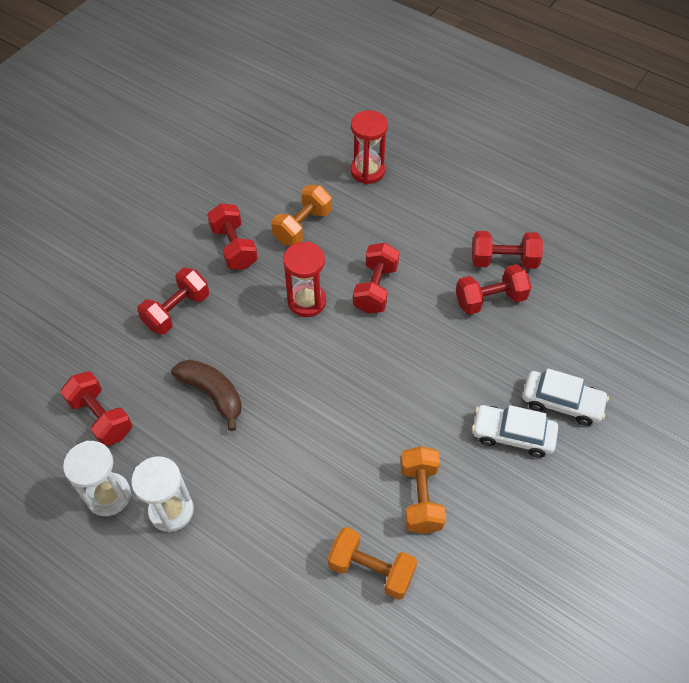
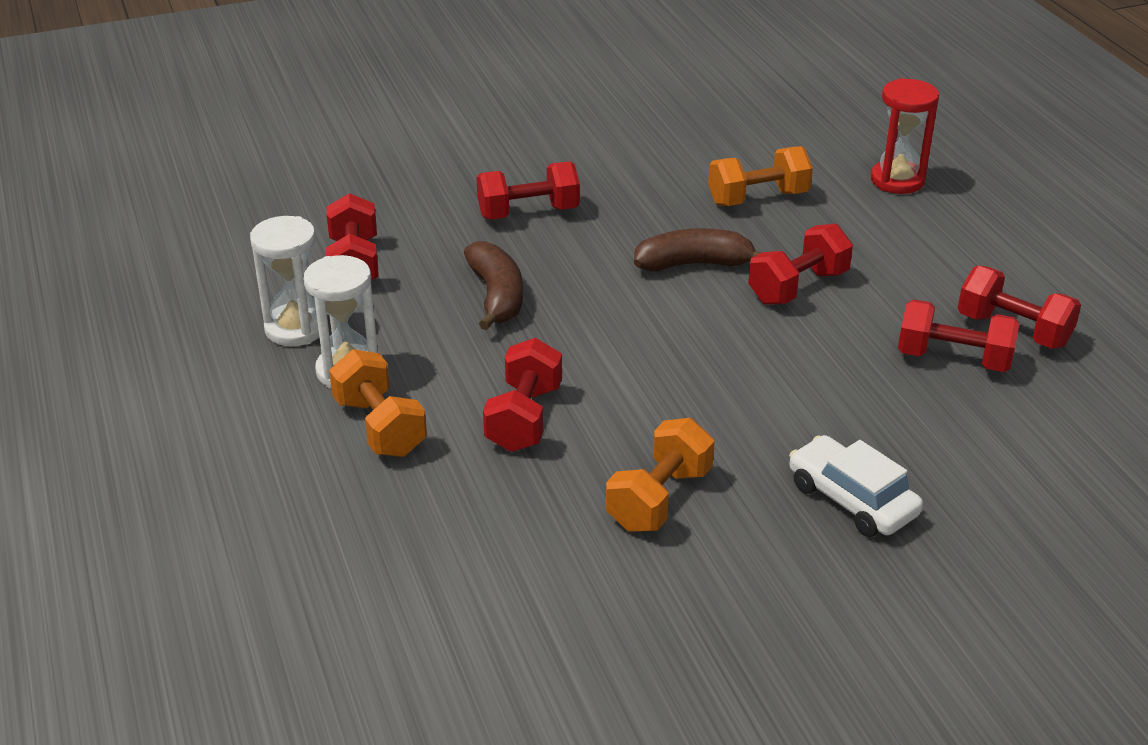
camera: 35 degrees right, 20 degrees down
(234, 247) = (652, 186): red dumbbell -> red dumbbell (524, 418)
(306, 301) = (694, 264): red hourglass -> brown banana
(371, 569) = (526, 533): orange dumbbell -> orange dumbbell (380, 427)
(562, 402) = (961, 501): white car -> none

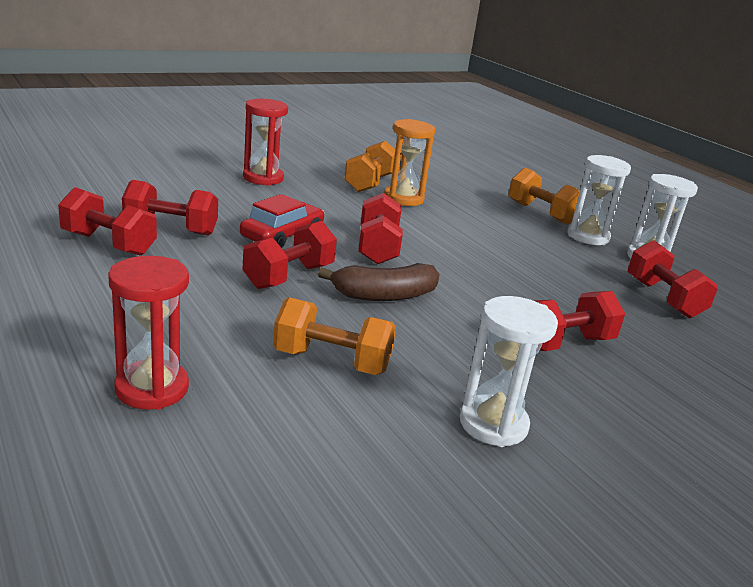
camera: 165 degrees right, 10 degrees down
(496, 296) = (532, 274): brown banana -> none
(524, 418) = (462, 213): red dumbbell -> red dumbbell (378, 248)
(611, 453) = (403, 198): none -> orange hourglass
(639, 153) = (493, 424): none -> white hourglass
(758, 198) = (332, 361): orange dumbbell -> orange dumbbell turned 45 degrees clockwise
(809, 354) = (282, 235): none -> red car
(852, 499) = (263, 178): white car -> red hourglass

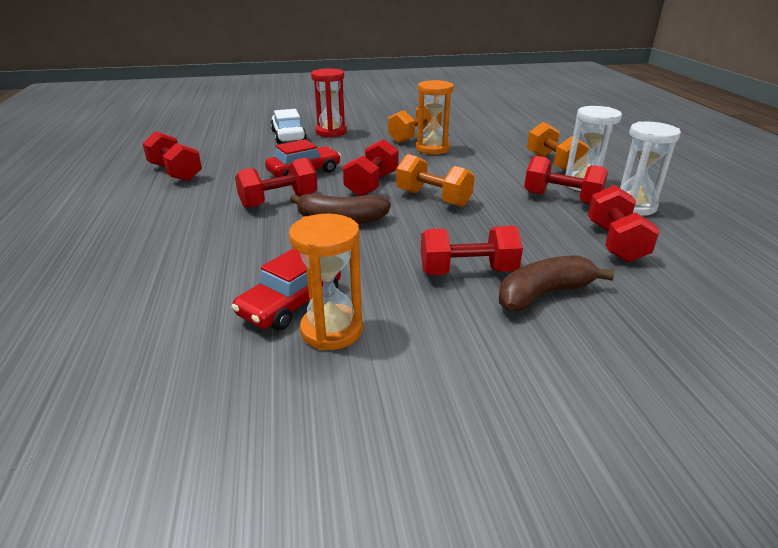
camera: 25 degrees right, 5 degrees up
(152, 388) = (102, 269): red hourglass -> none
(171, 229) = (227, 165): red dumbbell -> red dumbbell (561, 199)
(213, 185) = (288, 136): none -> white car
(332, 361) = (248, 265): orange dumbbell -> orange dumbbell (433, 198)
(424, 401) = (291, 303): none -> red car
(493, 424) = (331, 330): white hourglass -> orange hourglass
(648, 359) = (544, 294): none -> brown banana

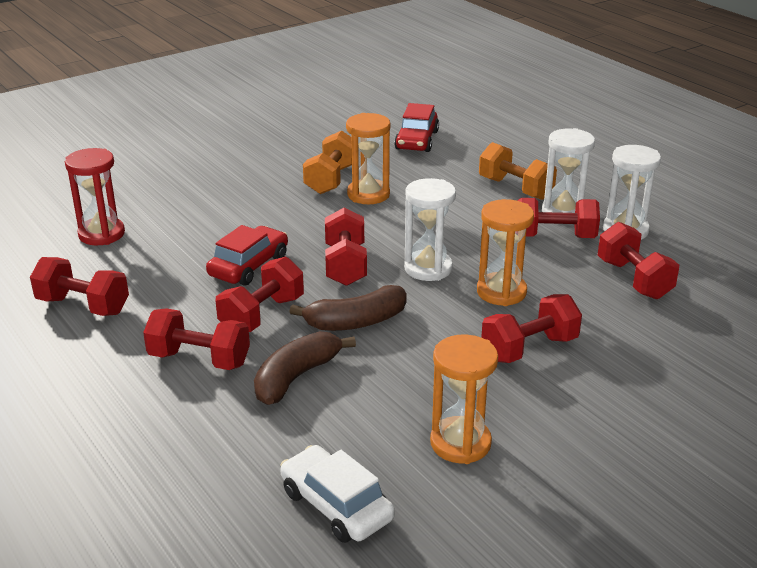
camera: 25 degrees left, 0 degrees up
(205, 217) = (199, 359): none -> red dumbbell
(288, 136) = (168, 212): white car -> white car (336, 505)
(291, 303) = (398, 429): red car -> red car (417, 140)
(331, 132) = (218, 193): red hourglass -> red hourglass (101, 234)
(433, 198) = (428, 268): orange dumbbell -> white hourglass
(480, 226) = (501, 292): none -> orange hourglass
(544, 294) = (609, 353): brown banana -> brown banana (296, 377)

